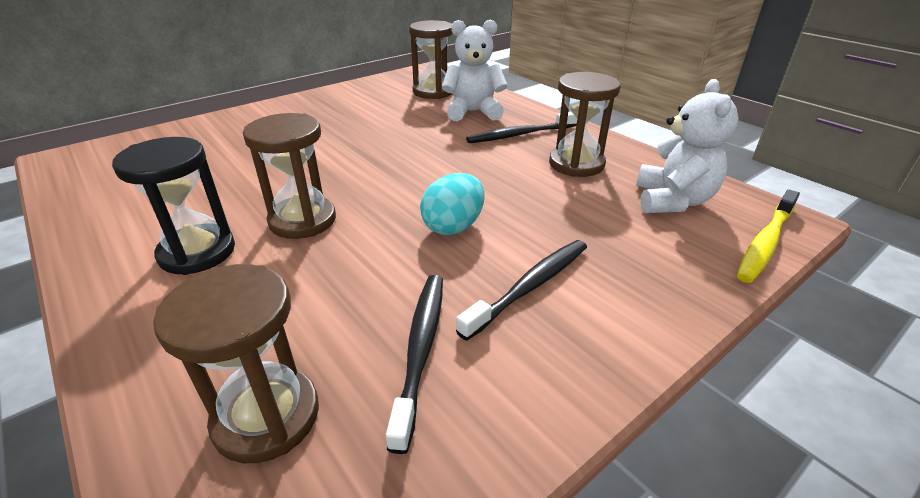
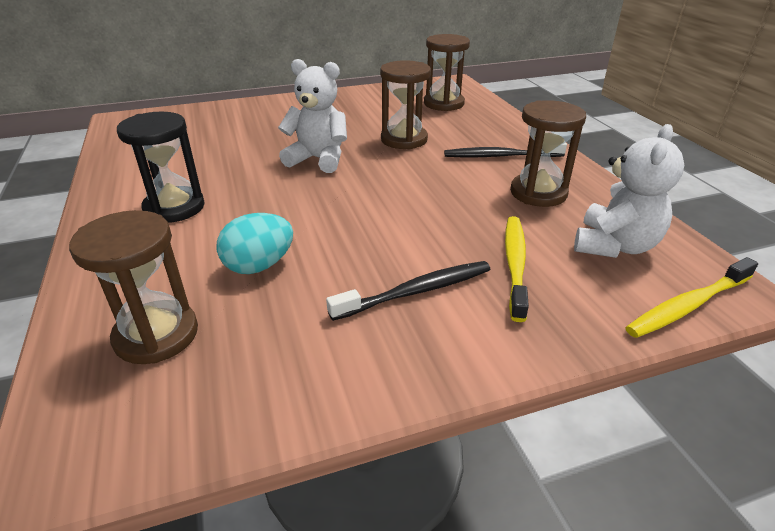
camera: 20 degrees right, 0 degrees up
(302, 220) = (263, 198): brown hourglass -> brown hourglass (404, 139)
(421, 349) = (293, 318): black toothbrush -> none
(453, 226) = (383, 227): turquoise egg -> turquoise egg (259, 266)
(473, 112) = (469, 128): white teddy bear -> white teddy bear (318, 159)
(602, 237) = (515, 264): none -> yellow toothbrush

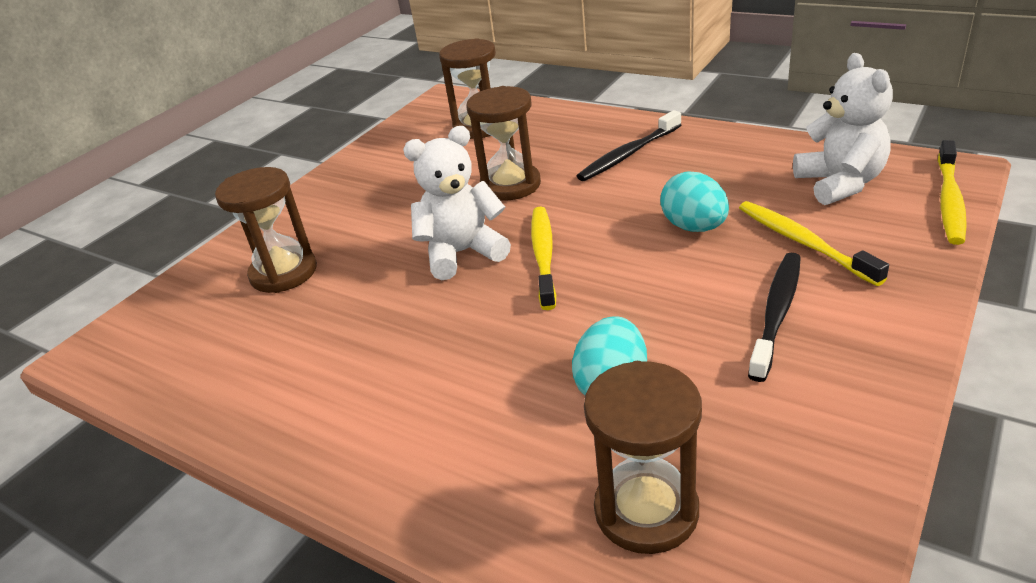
camera: 35 degrees left, 0 degrees up
(174, 208) = (405, 397): black hourglass -> none
(353, 182) = (543, 255): none -> yellow toothbrush
(461, 215) = (694, 227): none -> turquoise egg
(538, 193) = (716, 171): brown hourglass -> brown hourglass (284, 273)

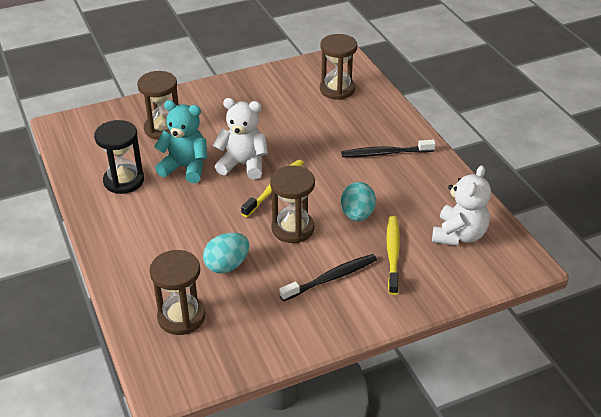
camera: 30 degrees right, 5 degrees up
(294, 369) = (124, 181): none -> black hourglass
(378, 300) = (185, 167): none -> turquoise teddy bear
(510, 185) = (307, 138): brown hourglass -> brown hourglass (293, 228)
(949, 200) = (495, 277): yellow toothbrush -> none

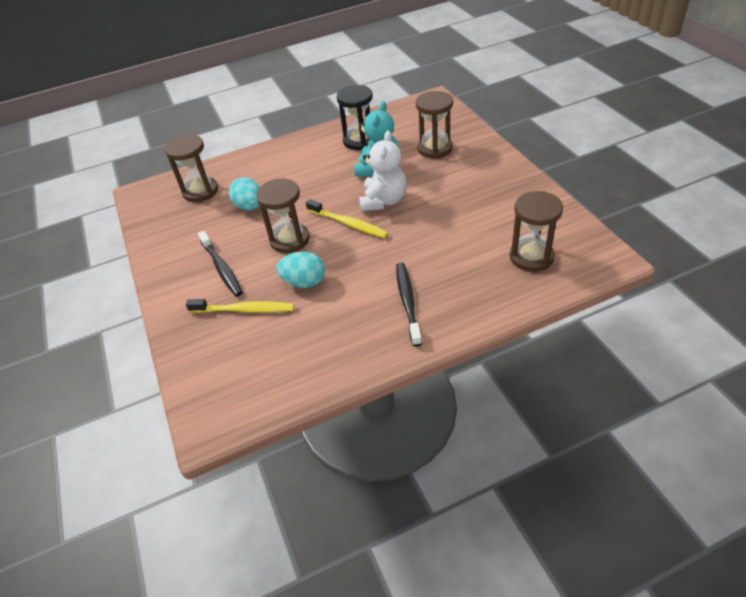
camera: 95 degrees right, 5 degrees up
(459, 235) = (263, 365): white teddy bear -> none

